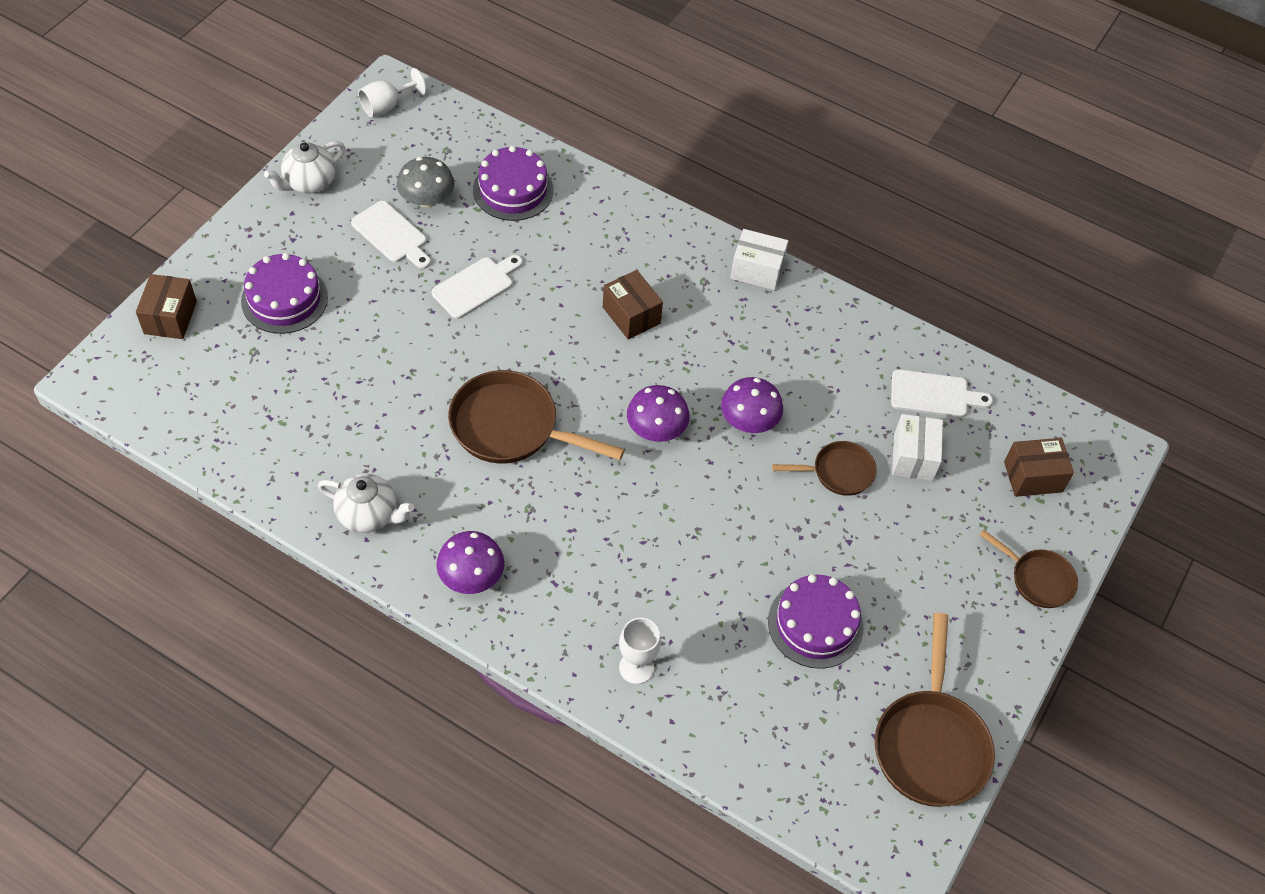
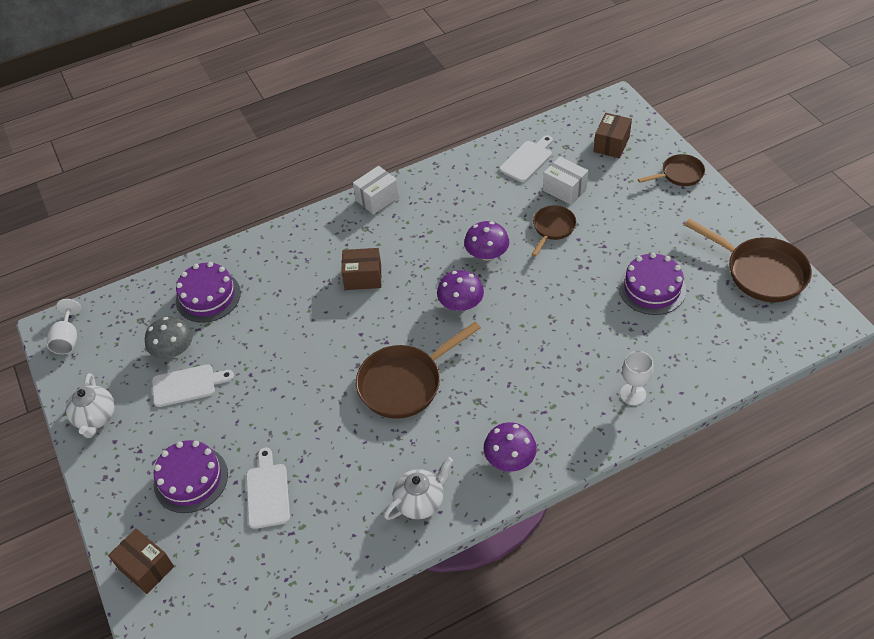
camera: 50 degrees left, 5 degrees down
(476, 286) = (273, 353): white cutting board -> white cutting board (267, 492)

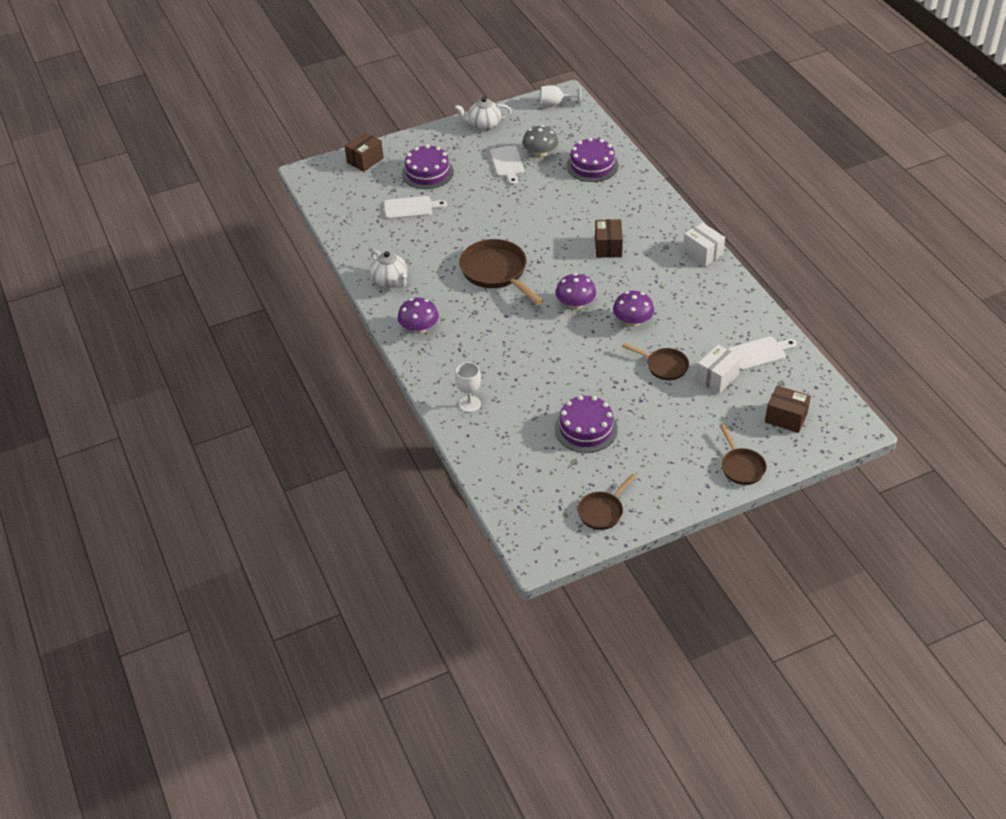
camera: 90 degrees right, 5 degrees down
(527, 160) = (759, 353): white cutting board -> white cutting board turned 60 degrees counterclockwise
(761, 272) = (602, 511): brown pan -> brown pan, size x0.57

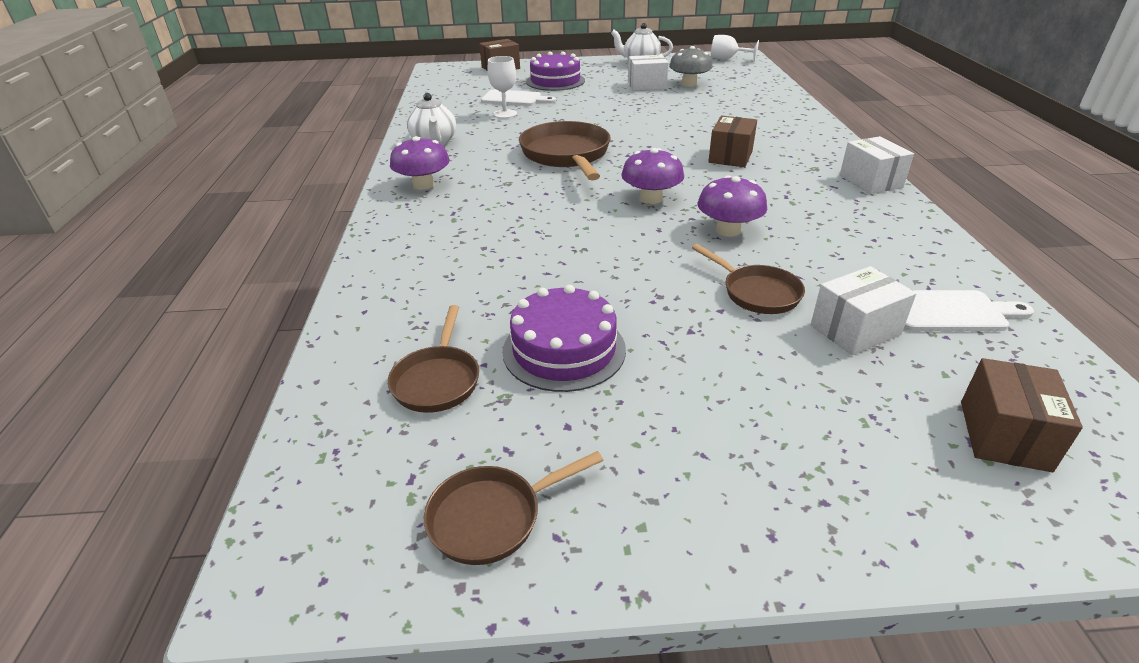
camera: 20 degrees right, 10 degrees down
(469, 404) = (407, 273): white goblet -> white goblet (505, 114)
(507, 163) = (647, 85): white cutting board -> white box
(592, 165) = (746, 97): purple cake -> none
(741, 467) = (873, 515): brown pan -> brown pan (437, 380)
(786, 418) = (1004, 435): brown box -> brown box turned 60 degrees clockwise

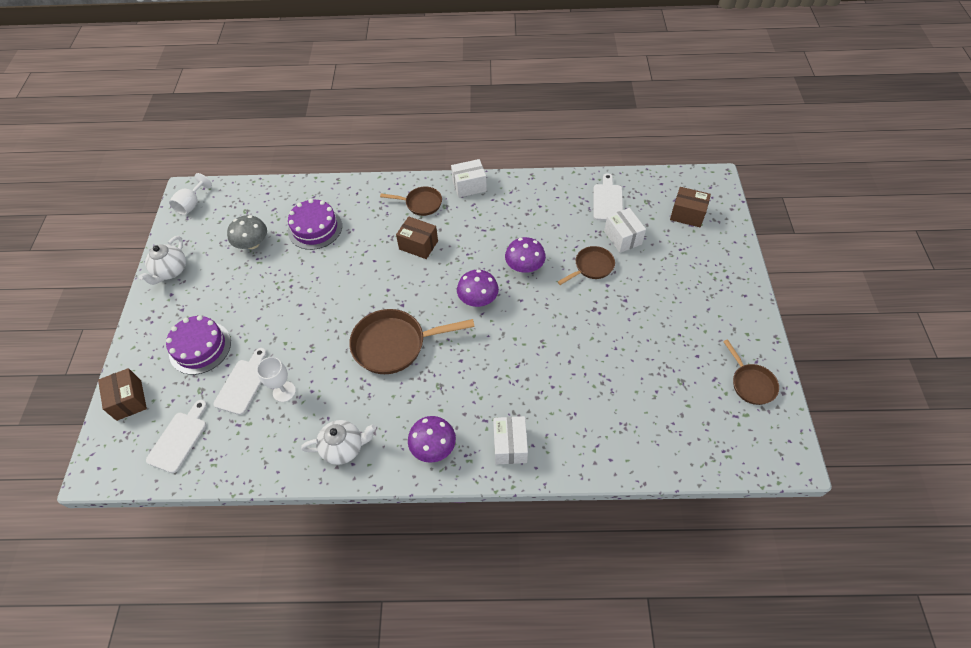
camera: 85 degrees left, 20 degrees up
(437, 380) = (671, 412): brown pan -> brown pan (421, 203)
(460, 86) = (179, 439): none -> white cutting board
(564, 350) = (643, 355): purple cake -> purple cake (315, 228)
(647, 85) = (244, 274): white box -> white box (510, 445)

